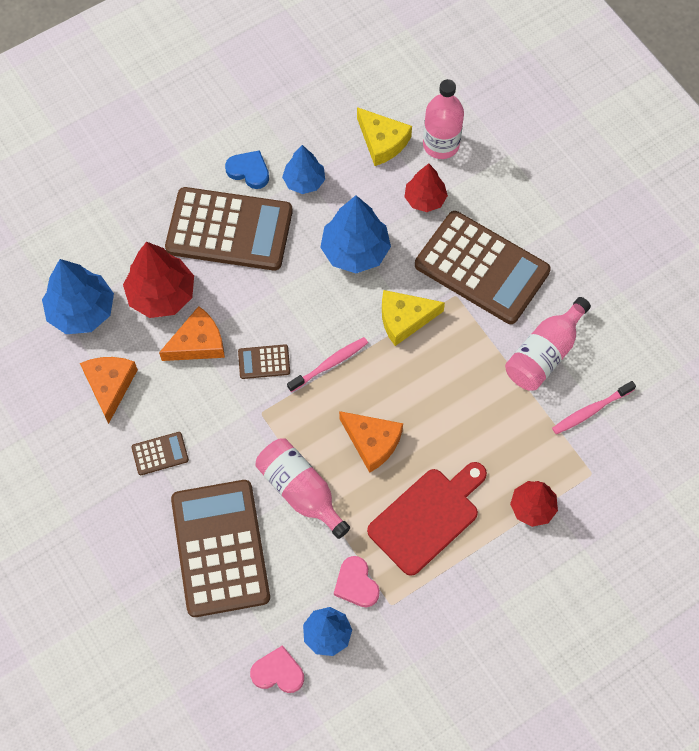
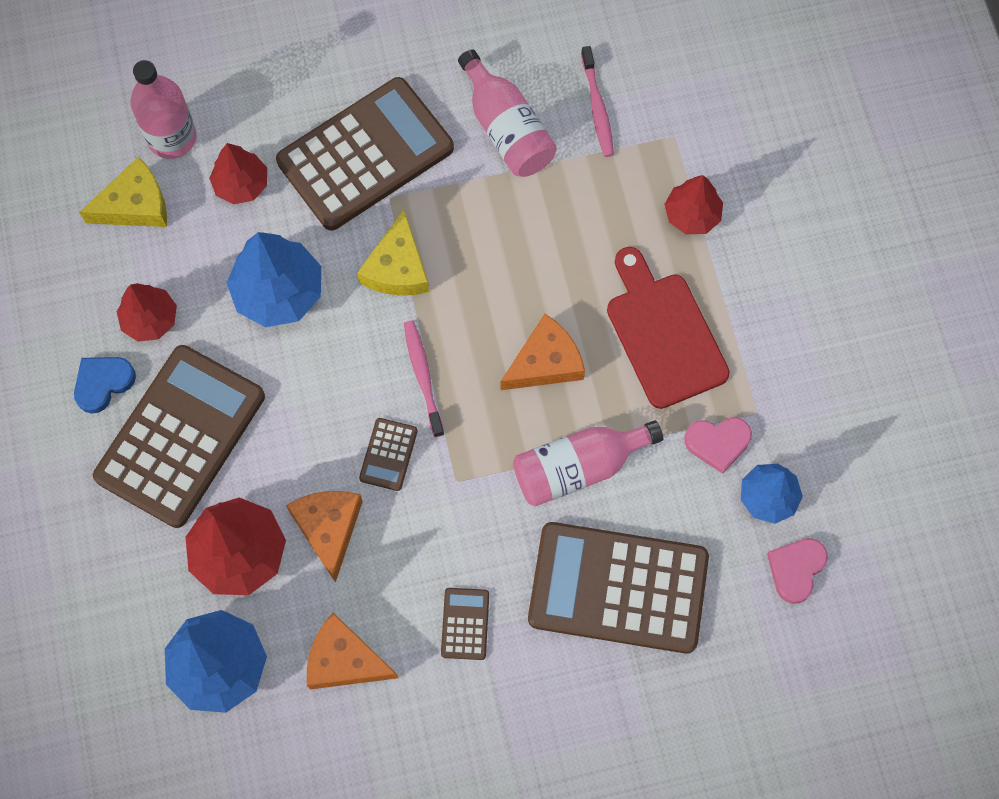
camera: 70 degrees left, 5 degrees up
(304, 181) = (150, 319): blue tree -> red tree

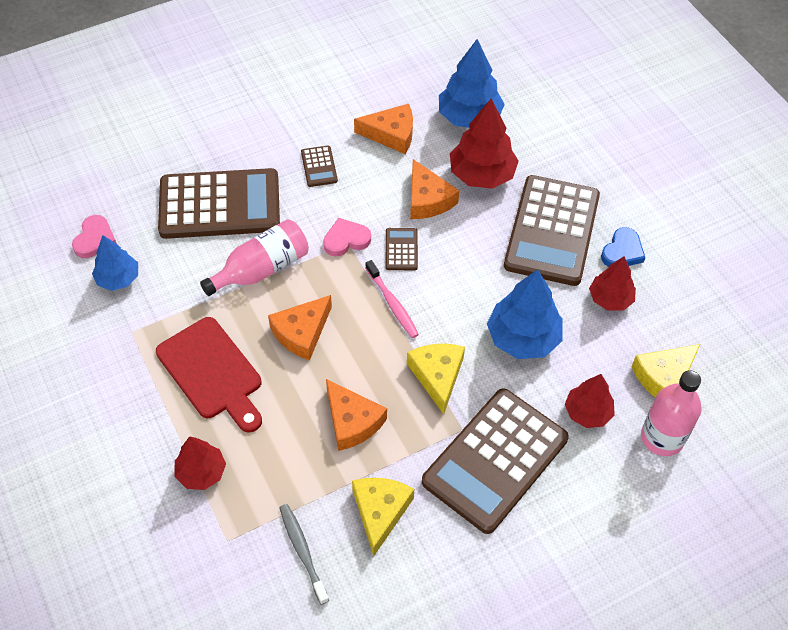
camera: 165 degrees right, 15 degrees down
(506, 129) = (380, 512): pink bottle -> yellow cheese
(511, 235) = (352, 421): none -> orange cheese
(597, 107) = (302, 552): pink toothbrush -> grey toothbrush
(718, 443) = (159, 305): pink heart -> pink heart (346, 240)

